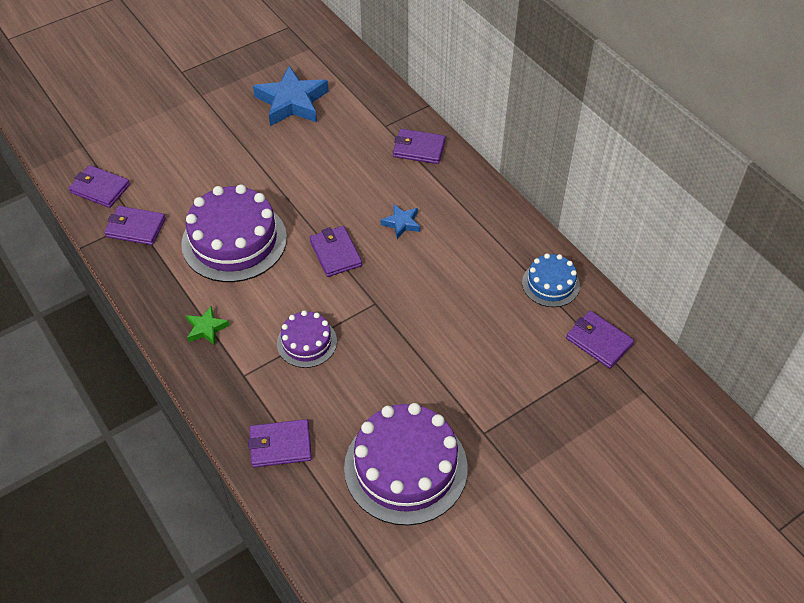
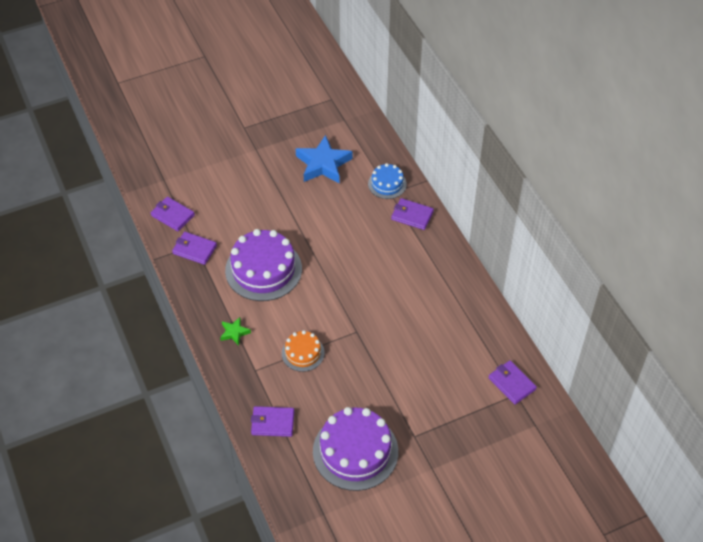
camera: 10 degrees right, 0 degrees up
(306, 342) = (303, 353): purple cake -> orange cake
(335, 253) = (335, 289): purple wallet -> none
(401, 223) = (387, 273): blue star -> none
(550, 284) = (487, 335): blue cake -> blue cake (387, 184)

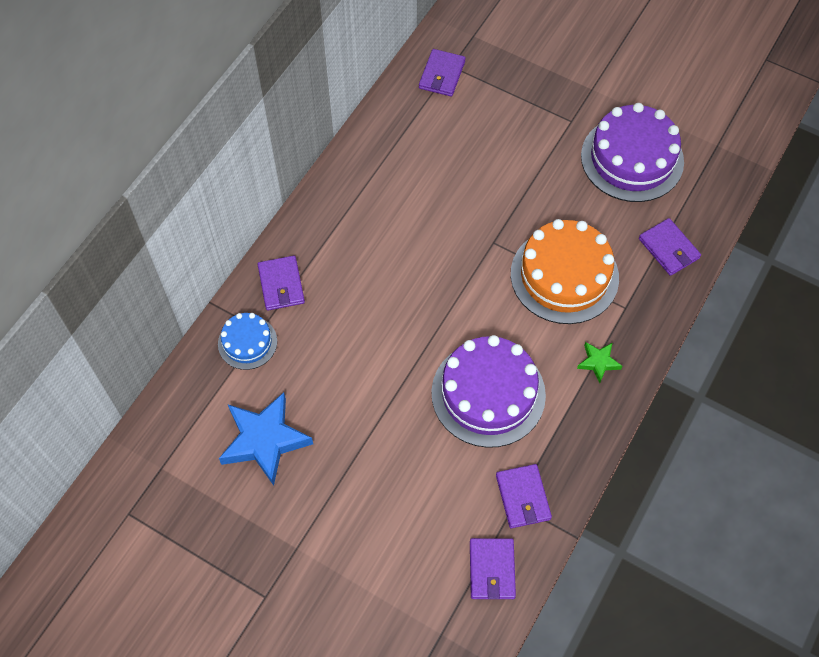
camera: 125 degrees left, 10 degrees up
(303, 353) = (564, 275): orange cake -> orange cake, size x1.88

